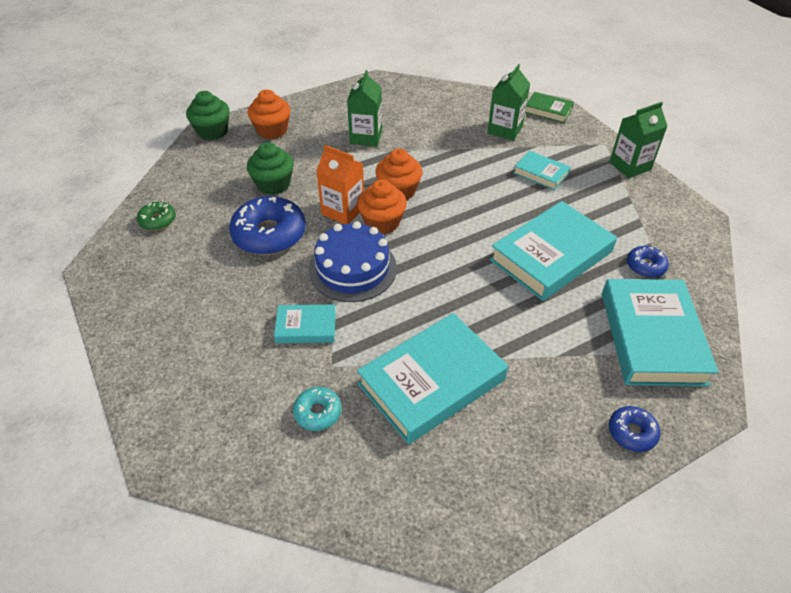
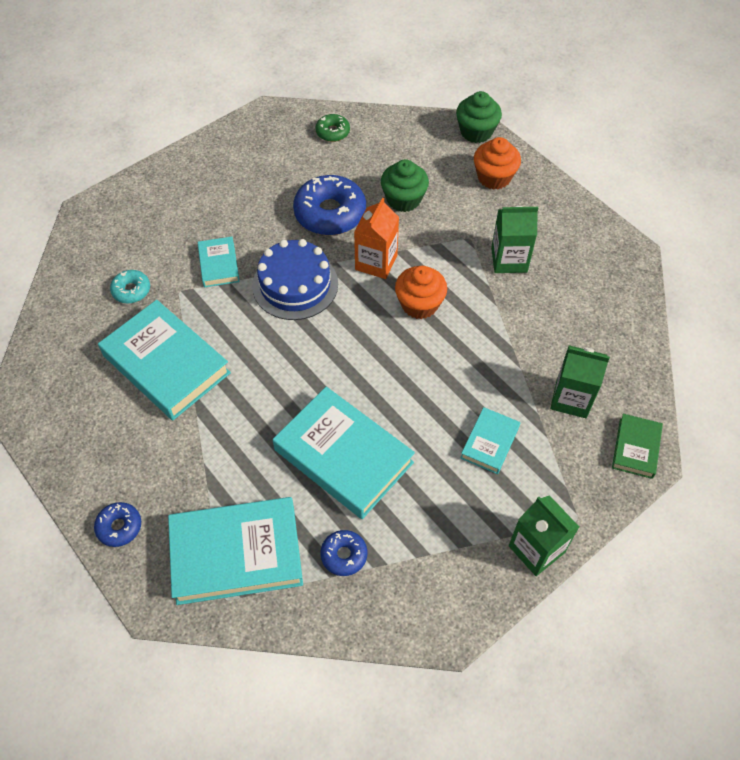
camera: 80 degrees right, 10 degrees up
(382, 222) = (365, 297): orange cupcake -> none

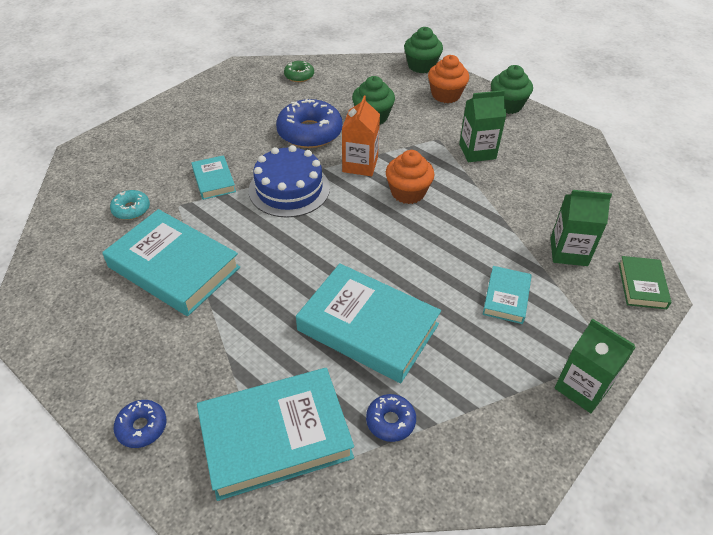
camera: 10 degrees left, 10 degrees down
(561, 200) = (507, 105): none -> green cupcake

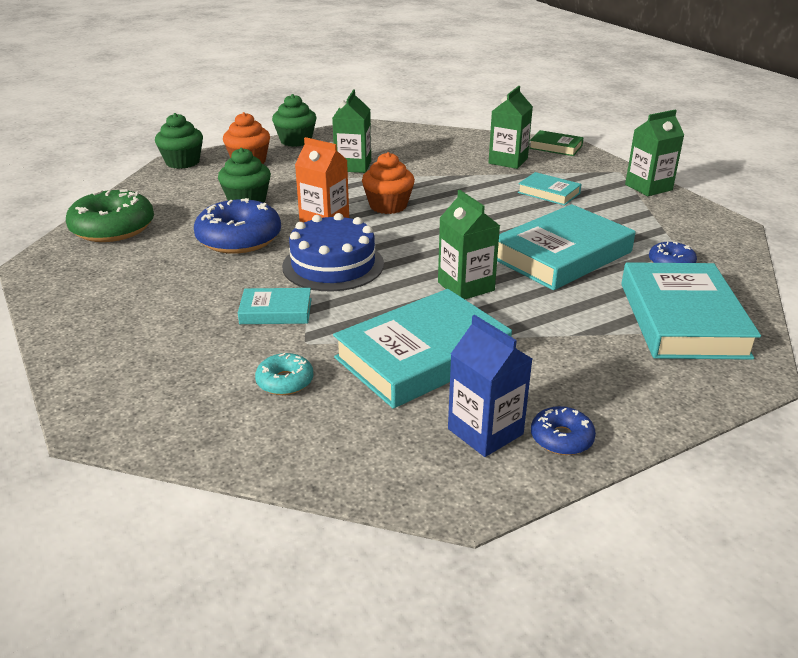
camera: 70 degrees left, 15 degrees down
(88, 319) = (485, 431): none -> blue carton
(142, 427) = (663, 398): blue donut -> blue donut (561, 438)
(283, 271) = (466, 286): none -> green carton
(299, 76) = (113, 228): green donut -> green donut, size x1.96

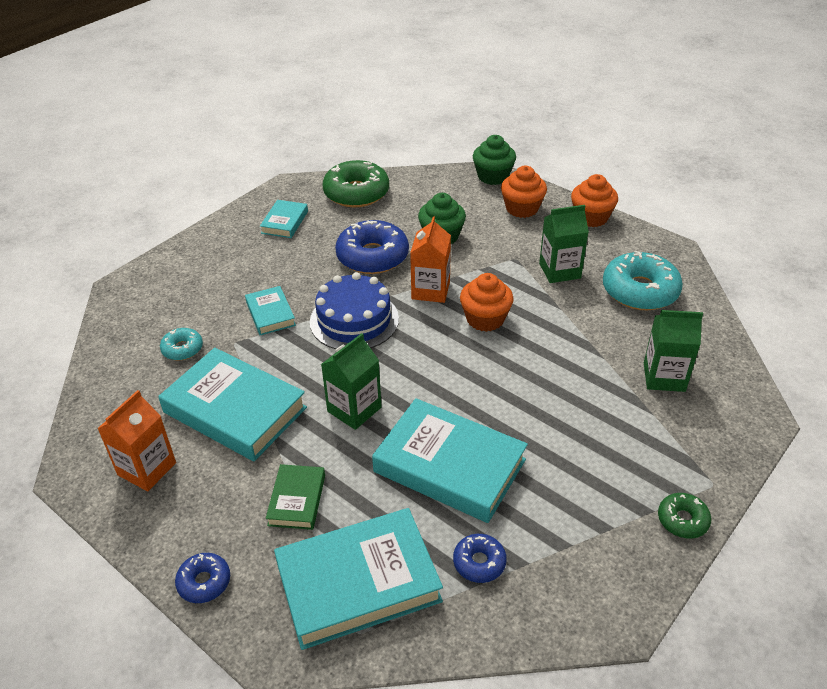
camera: 70 degrees right, 10 degrees up
(296, 141) = (591, 217): green cupcake -> orange cupcake
(406, 146) = (640, 291): none -> turquoise donut
(485, 431) = (147, 469): blue carton -> orange carton
(548, 193) = (597, 428): turquoise book -> turquoise book (284, 222)
(555, 147) = (744, 410): green book -> green book (297, 500)
(561, 438) = (147, 516): blue donut -> blue donut (204, 582)
(648, 187) = (682, 520): green carton -> green donut

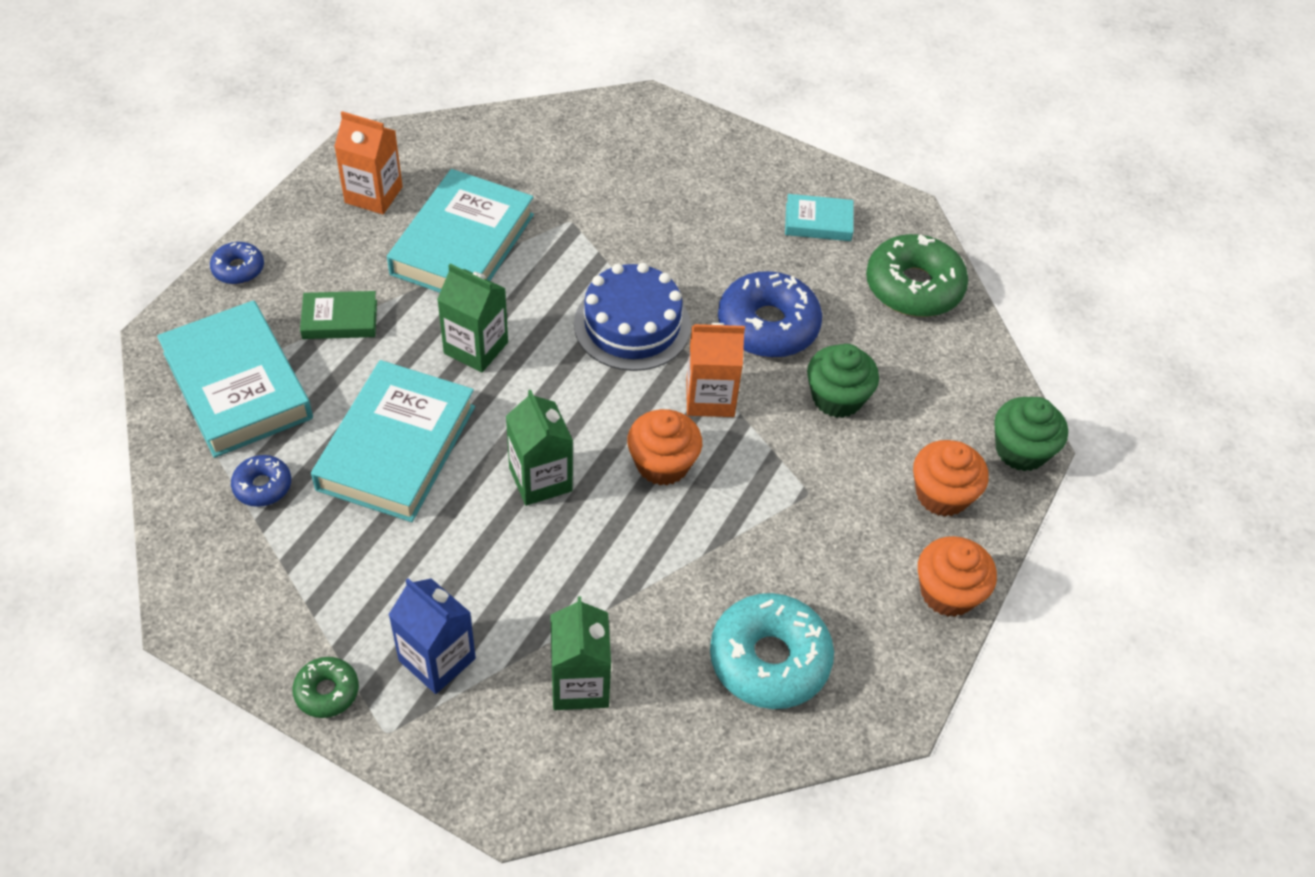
camera: 75 degrees right, 10 degrees up
(182, 349) = (552, 180): turquoise donut -> none
(270, 314) = (627, 243): turquoise book -> none
(559, 271) = (793, 550): green carton -> green carton (540, 479)
(649, 451) = (437, 659): none -> blue carton

